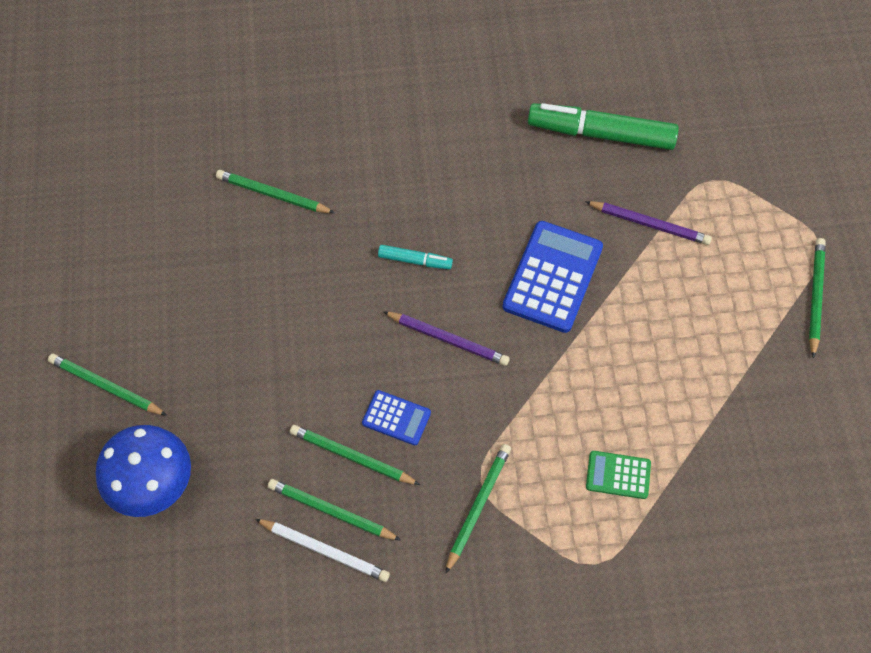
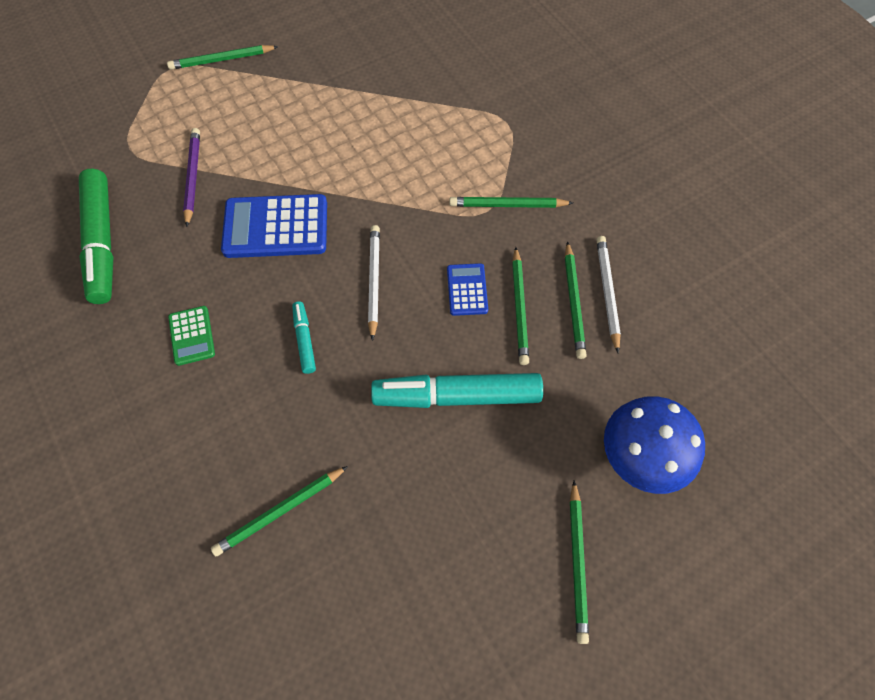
camera: 115 degrees left, 0 degrees up
(273, 194) = (280, 512): green pencil -> green pencil turned 60 degrees clockwise
(294, 360) = (457, 396): none -> turquoise marker
(448, 339) = (374, 281): purple pencil -> white pencil
(618, 475) = (432, 130): green calculator -> green calculator (192, 336)

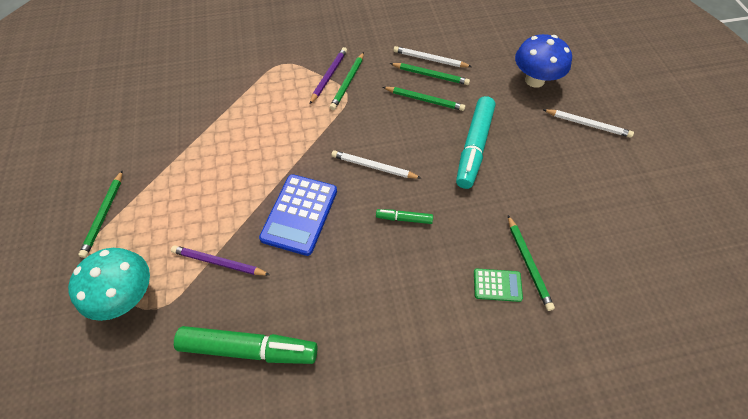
camera: 70 degrees left, 5 degrees down
(137, 121) = (128, 296): none -> turquoise mushroom
(192, 336) = (372, 292): green calculator -> green calculator (497, 285)
(304, 340) = (404, 219): turquoise marker -> green marker
(467, 290) = (401, 120): blue calculator -> none
(509, 180) = (329, 76): none -> purple pencil
(577, 563) = (587, 124): green pencil -> white pencil

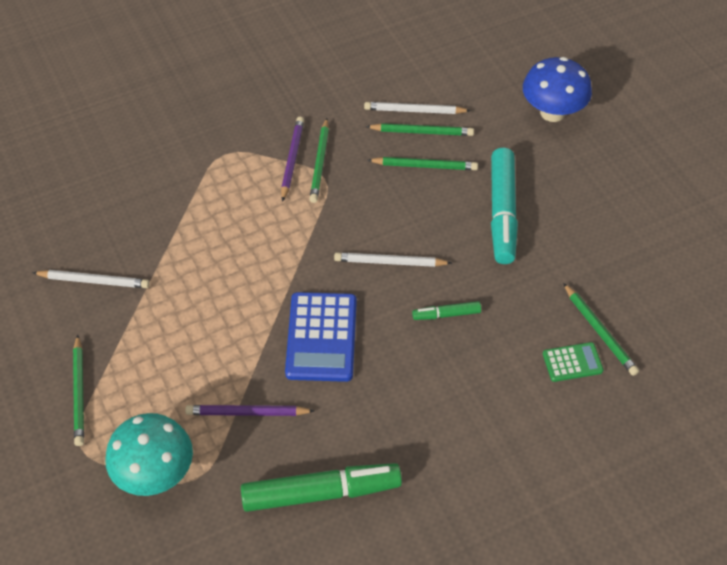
camera: 15 degrees left, 5 degrees down
(587, 124) = (628, 156): white pencil -> white pencil (94, 281)

